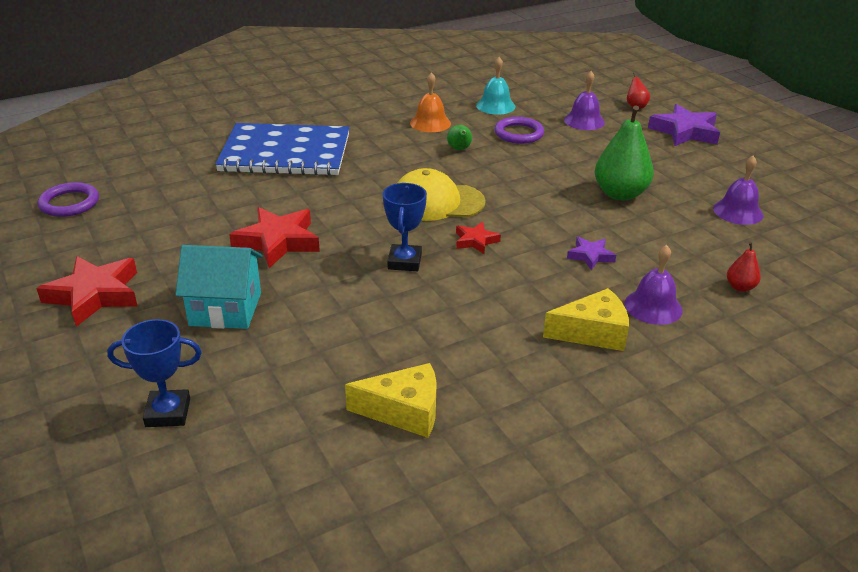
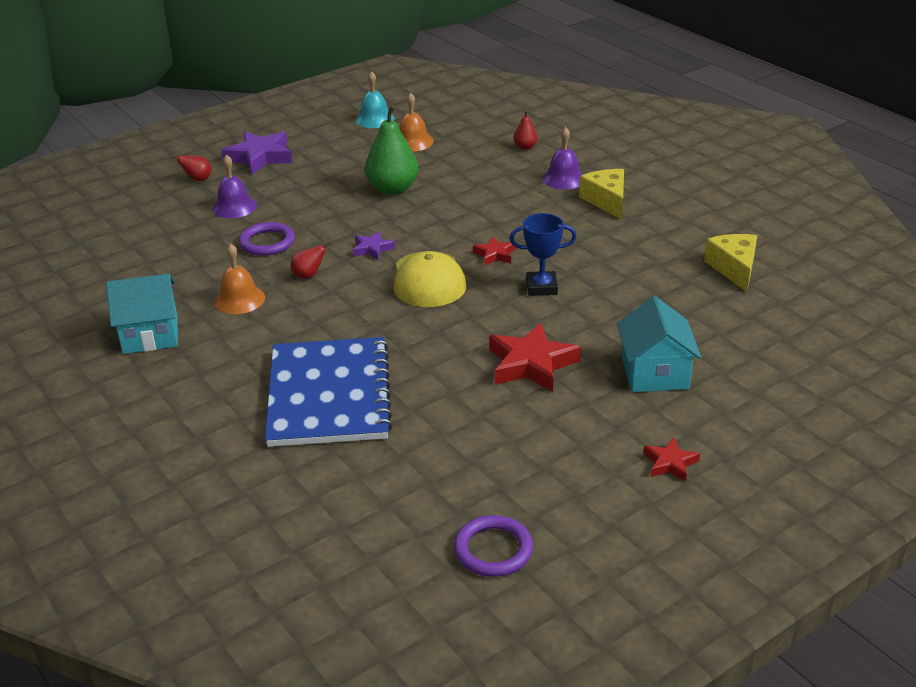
camera: 95 degrees left, 0 degrees up
(94, 295) = (670, 463): red star -> red star, size x0.53
(168, 413) = (799, 373): blue trophy -> none
(393, 94) = (150, 335): none -> turquoise house
(459, 149) = (308, 275): green pear -> red pear
(495, 106) = (191, 260): turquoise bell -> turquoise bell (374, 119)
(590, 256) = (502, 202): purple star -> purple star (372, 249)
(738, 211) = (413, 142): purple bell -> orange bell

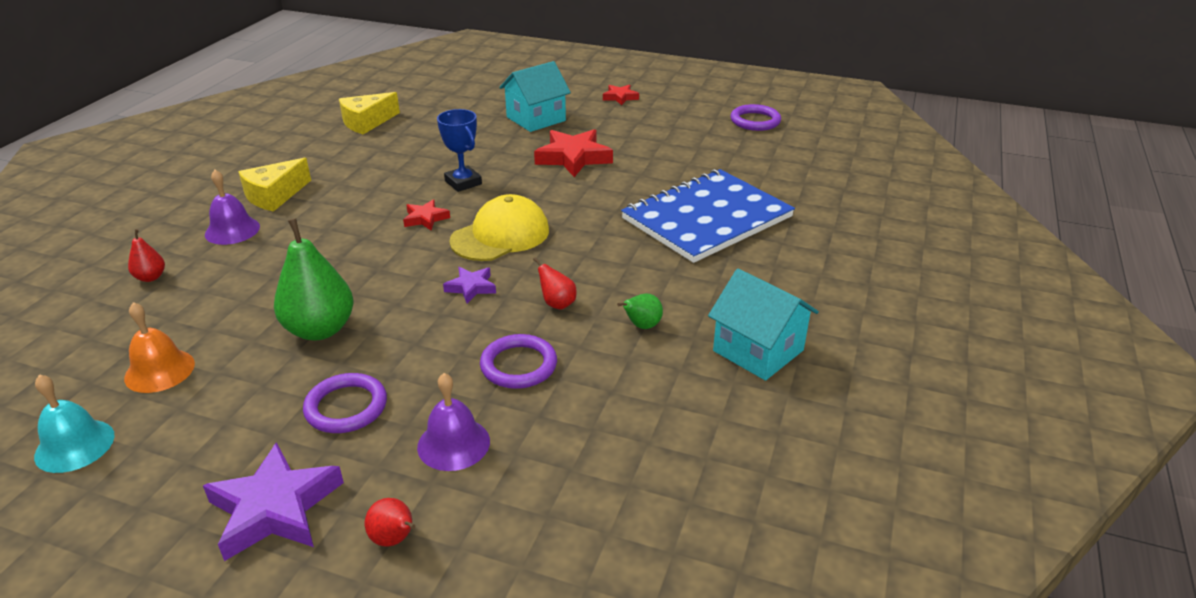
camera: 125 degrees left, 0 degrees up
(239, 299) = (642, 326): orange bell -> green pear
(307, 184) = (346, 407): none -> purple ring

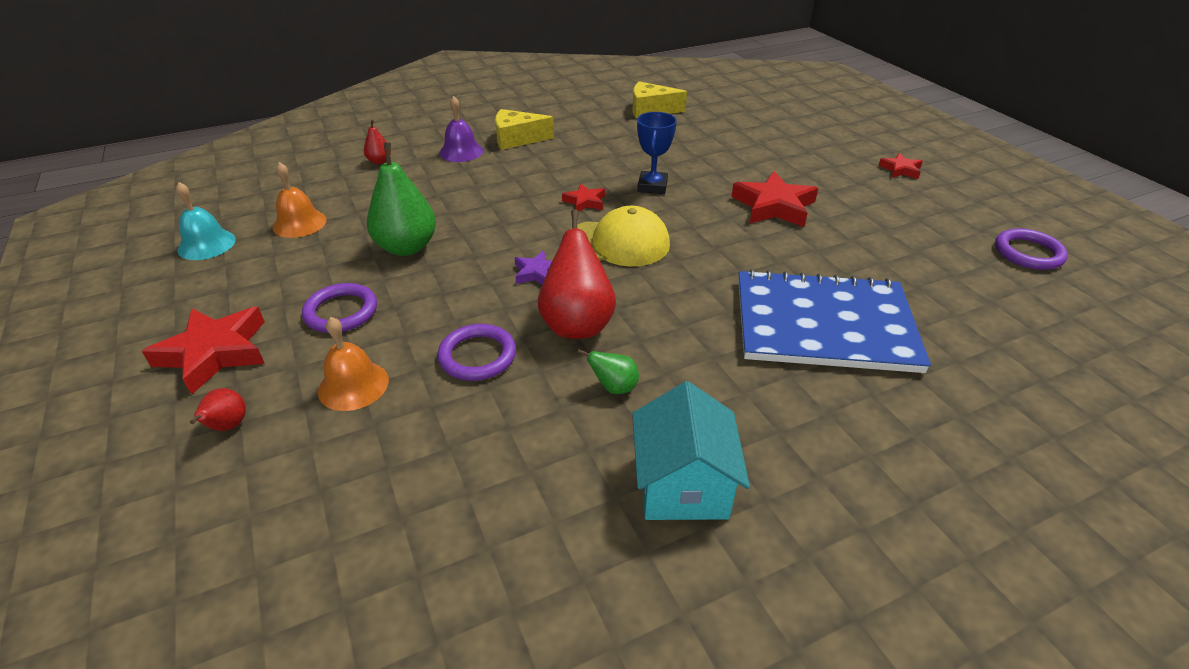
camera: 45 degrees right, 5 degrees up
(275, 508) = (215, 353): purple star -> red star
(453, 444) = (353, 385): purple bell -> orange bell
(536, 119) = (789, 158): turquoise house -> none
(557, 304) = (577, 324): red pear -> red pear, size x2.09

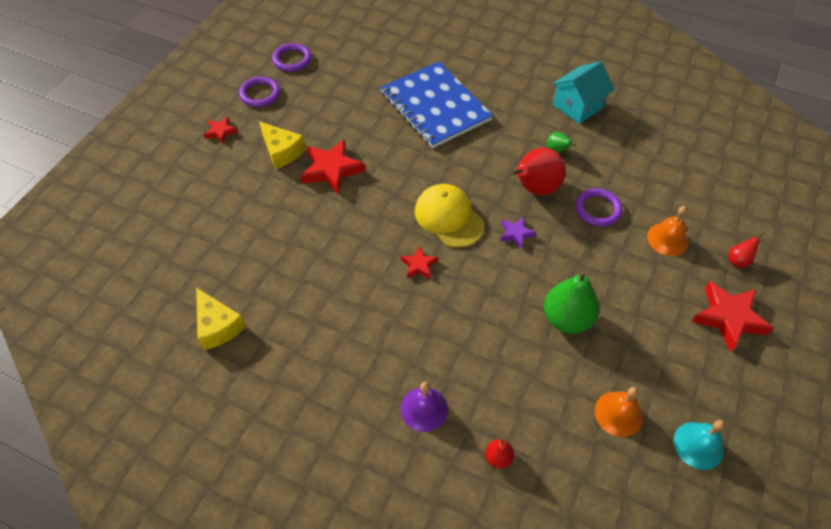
camera: 130 degrees left, 15 degrees up
(341, 312) = (643, 293): purple ring -> purple ring (260, 94)
(517, 139) = (364, 385): yellow cheese -> yellow cheese (282, 152)
(652, 186) = (362, 242): blue trophy -> none

